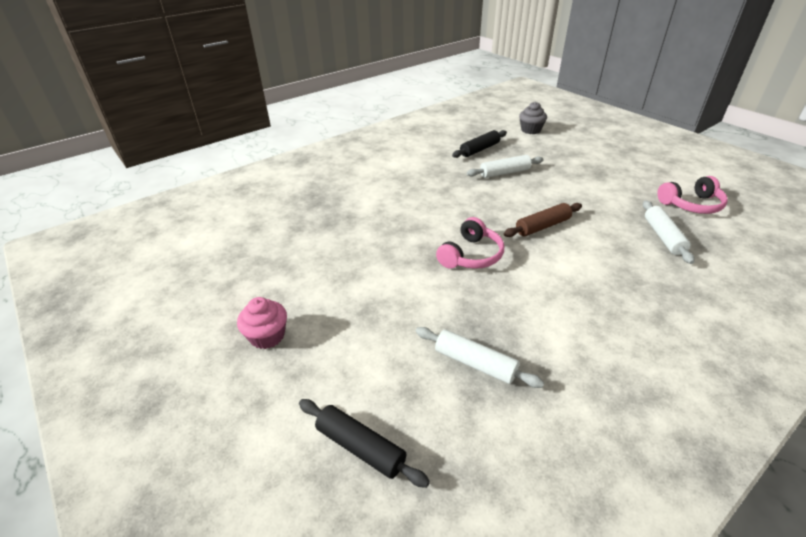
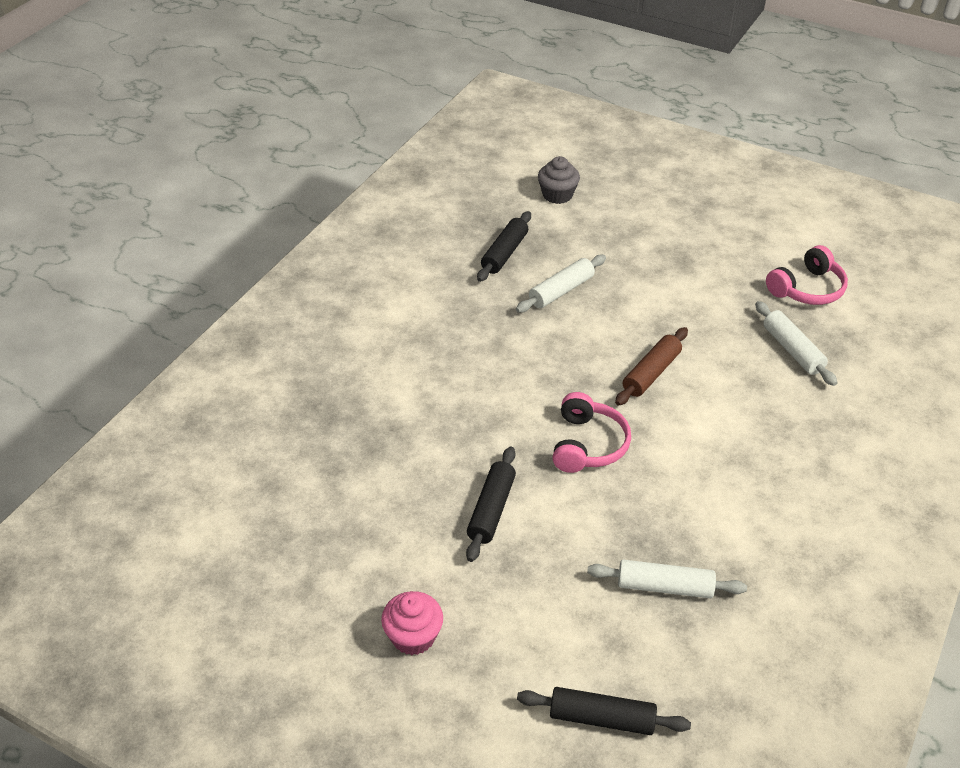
camera: 25 degrees left, 5 degrees up
(377, 275) = (491, 510): none -> black rolling pin

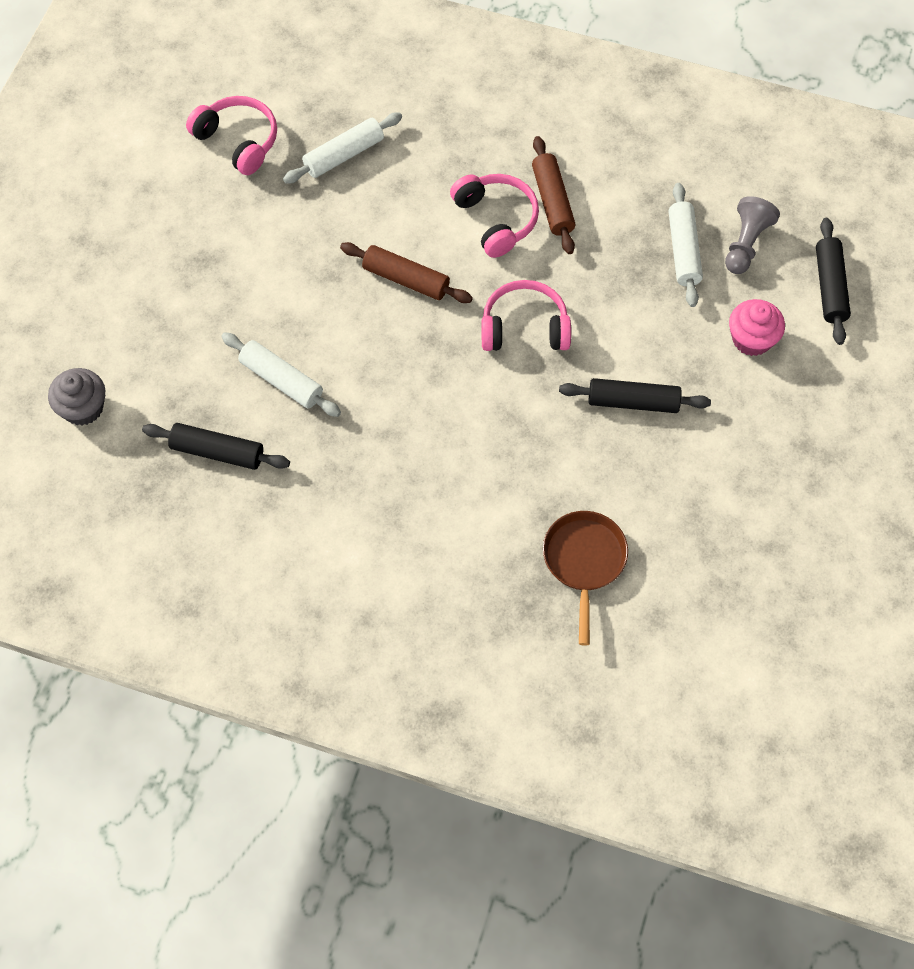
camera: 100 degrees left, 20 degrees up
(341, 446) = (584, 561): none -> brown pan
(413, 636) = (797, 442): pink cupcake -> pink cupcake (751, 339)
(669, 647) = (746, 244): none -> grey pawn
(714, 443) = (496, 220): none -> pink headphones
(734, 489) = (552, 201): none -> brown rolling pin

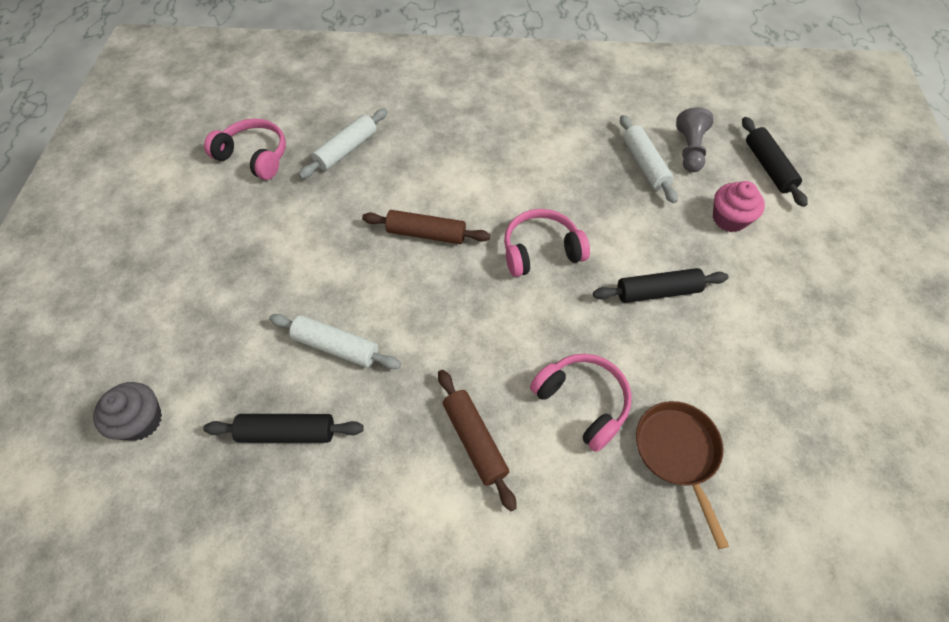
camera: 15 degrees left, 5 degrees down
(496, 220) = (486, 172): pink headphones -> pink headphones (582, 402)
(552, 201) = (527, 150): brown rolling pin -> brown rolling pin (474, 440)

